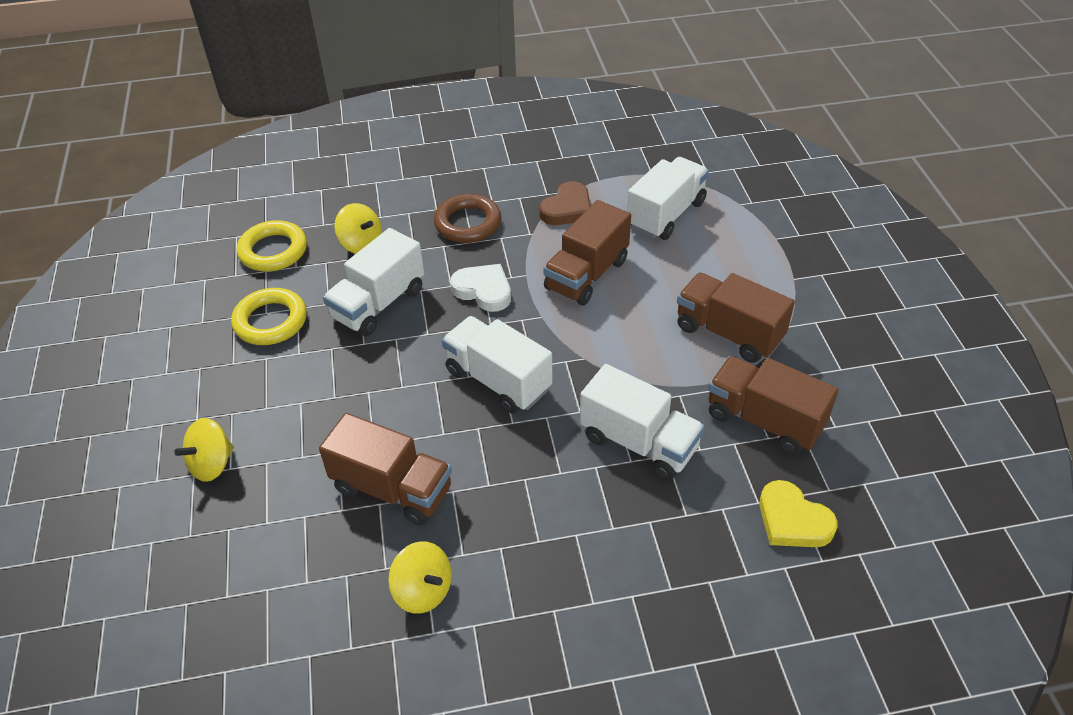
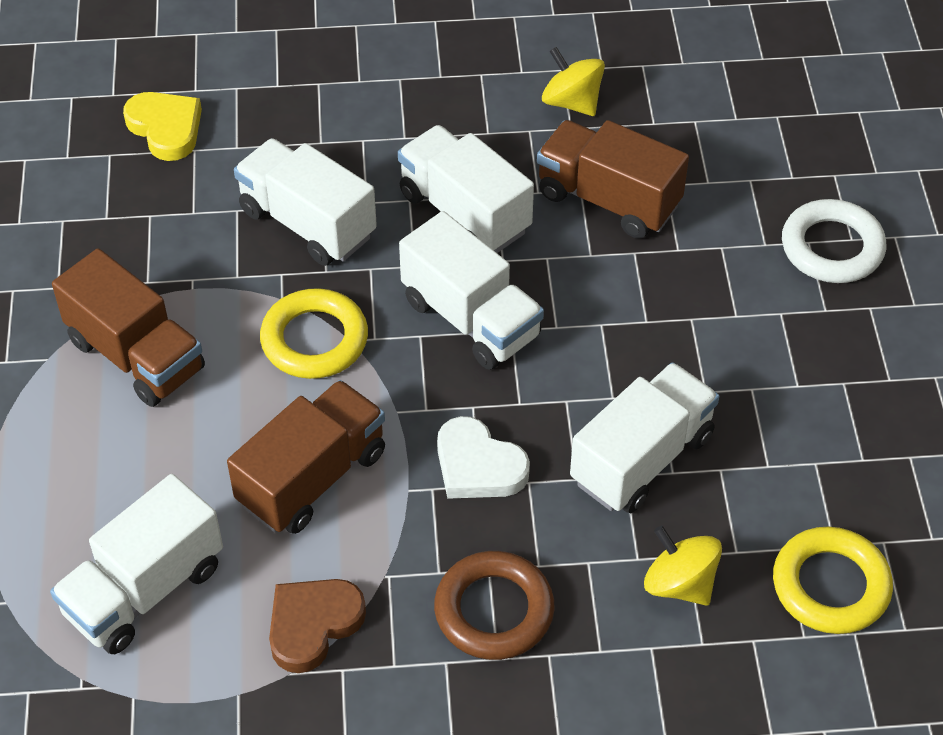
camera: 175 degrees left, 5 degrees up
(212, 464) = (832, 247): yellow spinning top -> white ring
(270, 321) = (804, 445): yellow ring -> yellow ring (314, 340)
(513, 465) = (464, 212): none -> white truck
(764, 420) = (145, 234): brown truck -> none

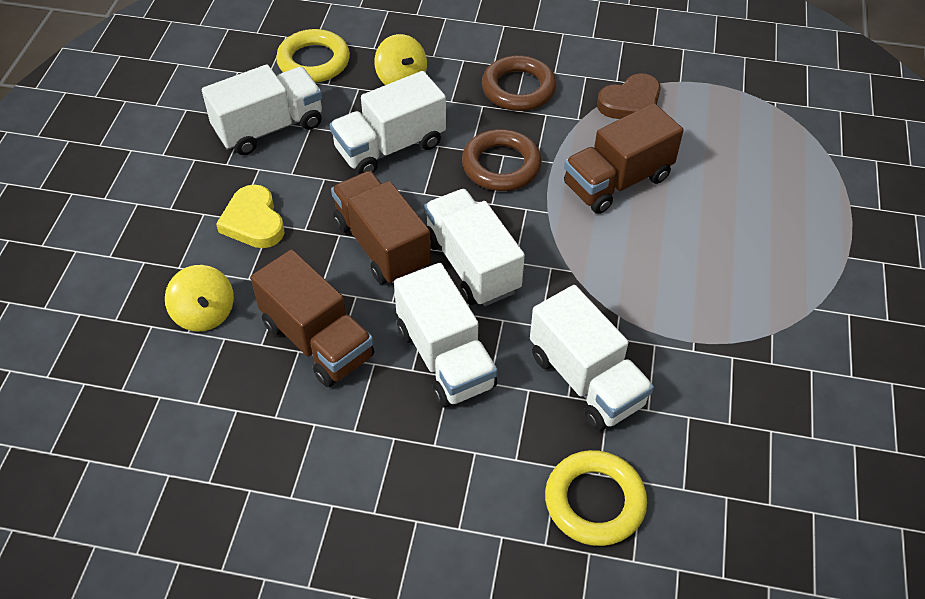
camera: 165 degrees left, 0 degrees up
(136, 355) = (742, 294): brown truck -> brown truck (381, 245)
(144, 590) = (736, 141): white truck -> white truck (269, 128)
(166, 128) = (712, 522): yellow heart -> yellow heart (253, 222)
(314, 340) = (598, 275): yellow ring -> yellow ring (594, 501)
(478, 466) = (501, 165): white heart -> brown ring
(572, 102) = (300, 452): yellow spinning top -> yellow spinning top (204, 313)
(832, 247) = (164, 257): white ring -> none

